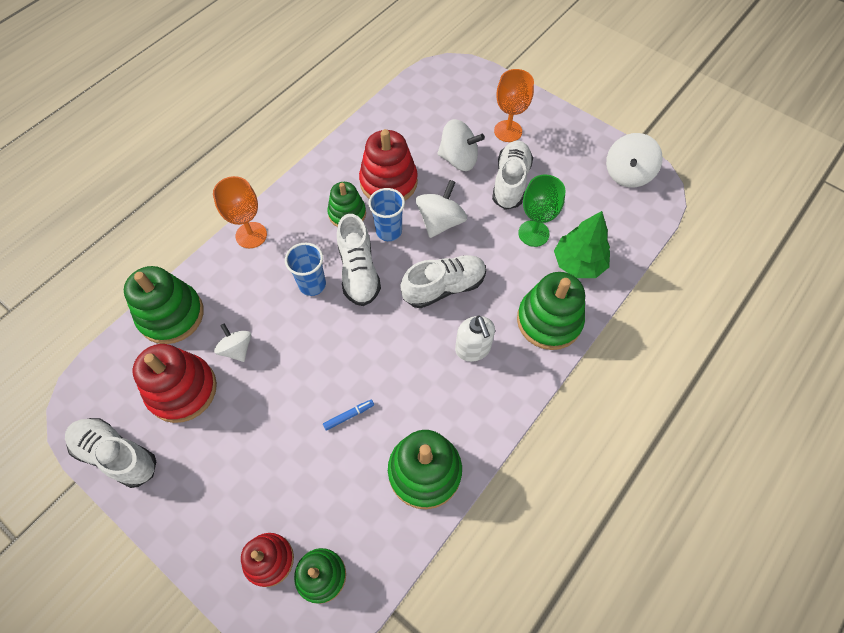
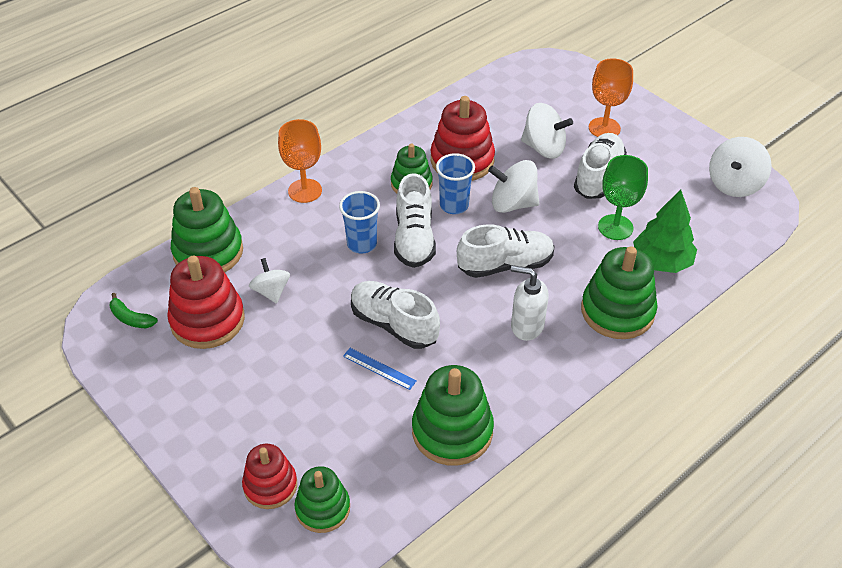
camera: 10 degrees right, 15 degrees down
(109, 399) = (131, 318): none -> green banana
(117, 455) = (130, 368): white shoe -> white shoe (394, 324)
(349, 416) = (379, 368): blue marker -> blue ruler
(440, 222) = (512, 204): white spinning top -> white spinning top turned 120 degrees counterclockwise
(473, 349) = (526, 326): white soap dispenser -> white soap dispenser turned 120 degrees clockwise

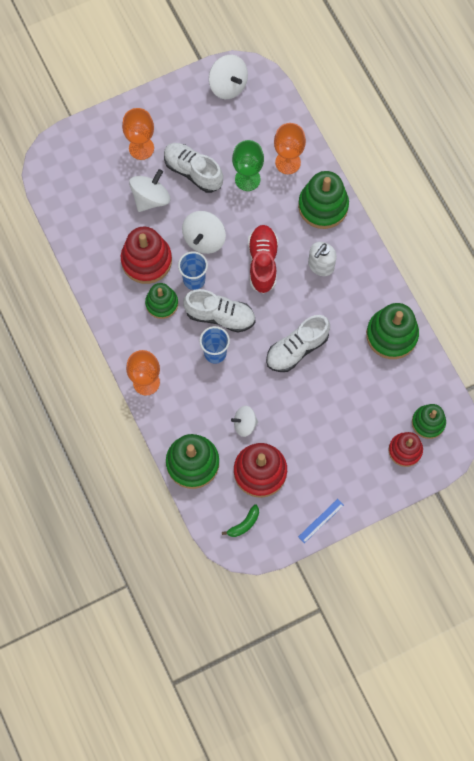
camera: 75 degrees left, 25 degrees up
(379, 368) = (332, 367): blue ruler -> blue ruler (321, 520)
(505, 265) = (263, 262): white shoe -> red shoe
(661, 262) = (288, 162): green tree -> orange goblet

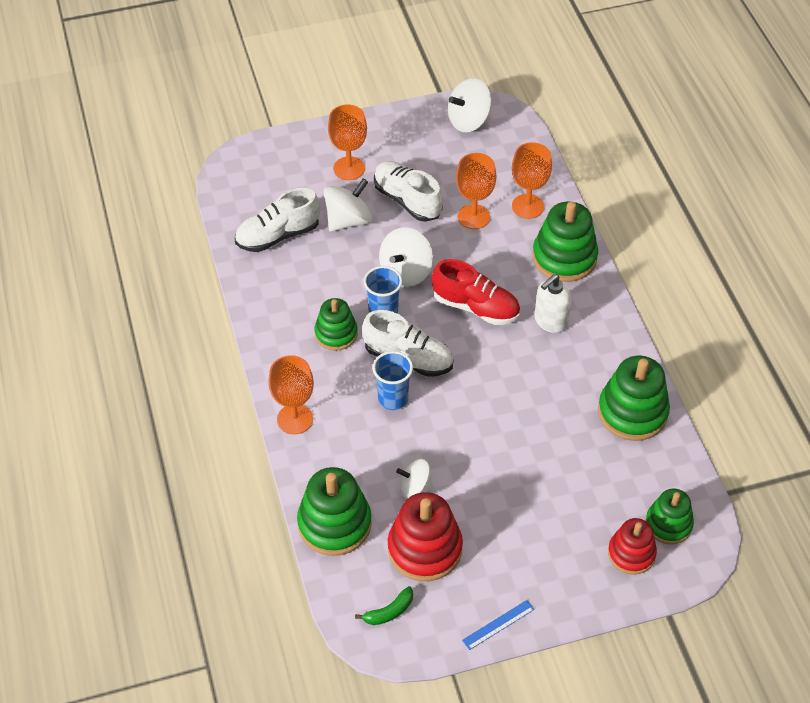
camera: 10 degrees right, 20 degrees down
(146, 260) = (327, 284): red stacking toy -> none
(228, 86) = (469, 121): white spinning top -> white spinning top turned 90 degrees clockwise
(247, 179) = (473, 217): green goblet -> orange goblet
(263, 262) = (475, 307): red shoe -> red shoe turned 105 degrees clockwise
(297, 349) = (502, 410): white shoe -> white shoe (278, 235)

